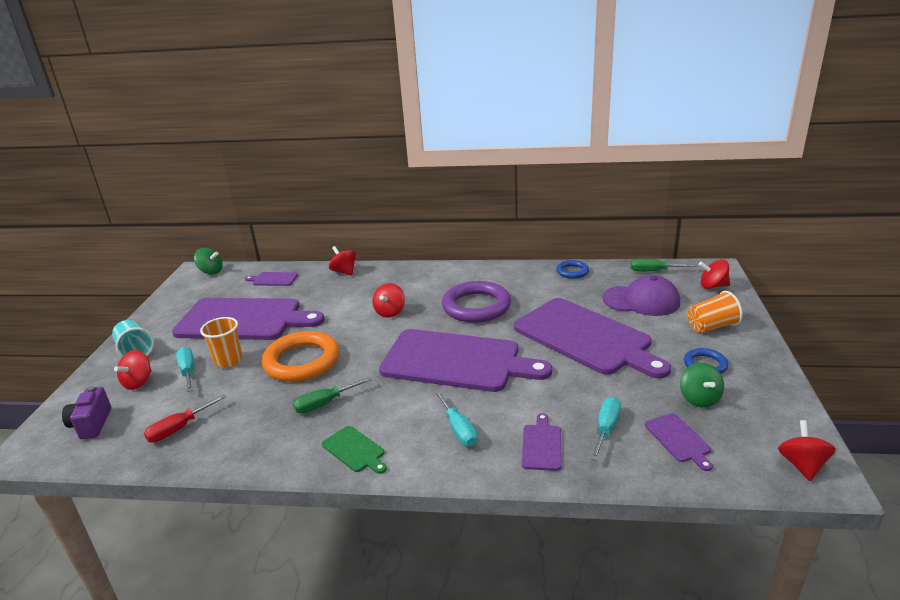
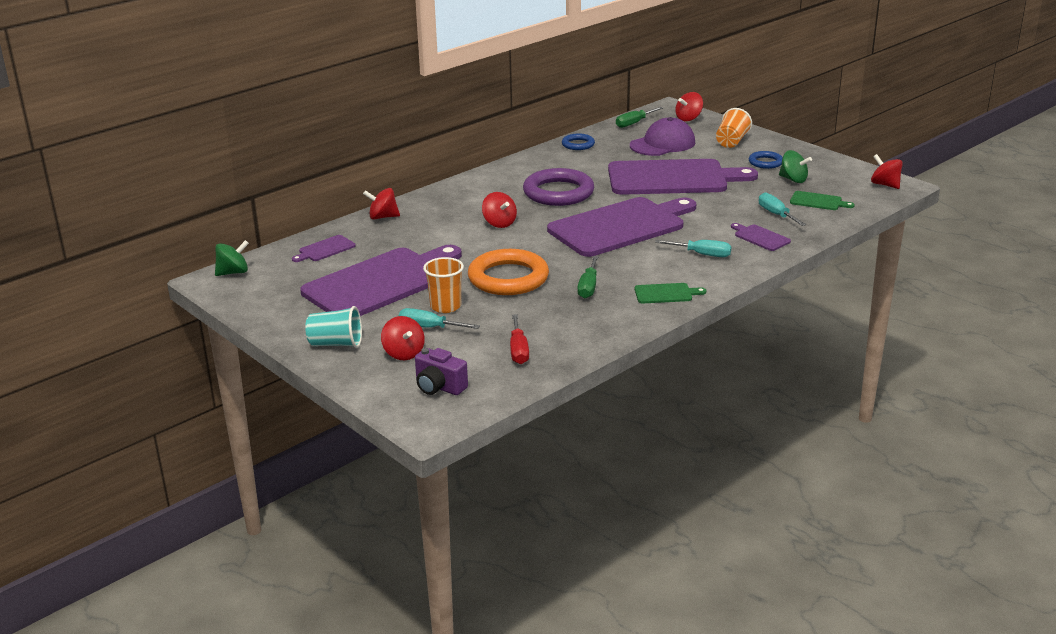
camera: 50 degrees left, 0 degrees up
(678, 439) = (818, 201): purple cutting board -> green cutting board

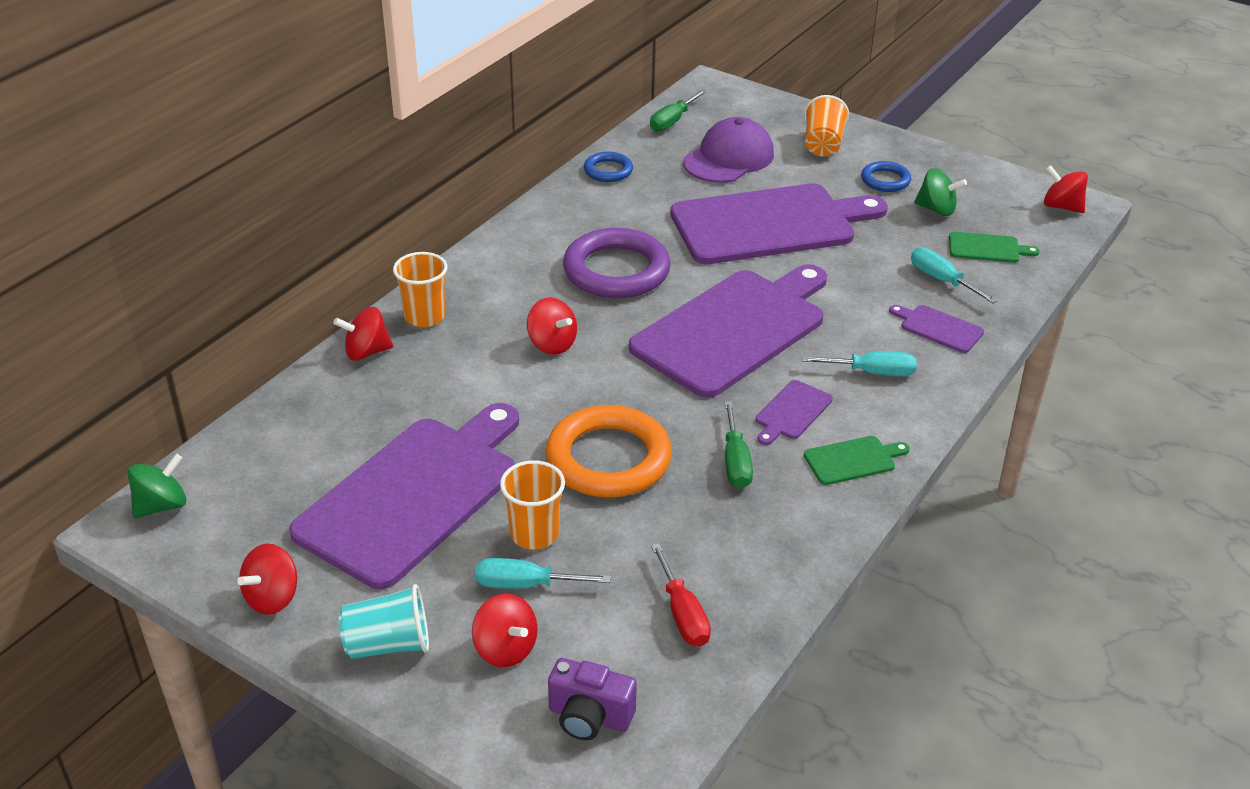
camera: 15 degrees left, 10 degrees up
(325, 249) = (297, 433): purple cutting board -> purple cutting board (792, 412)
(426, 204) = (424, 316): none -> orange cup
(688, 118) = (745, 105): red spinning top -> red spinning top (272, 598)

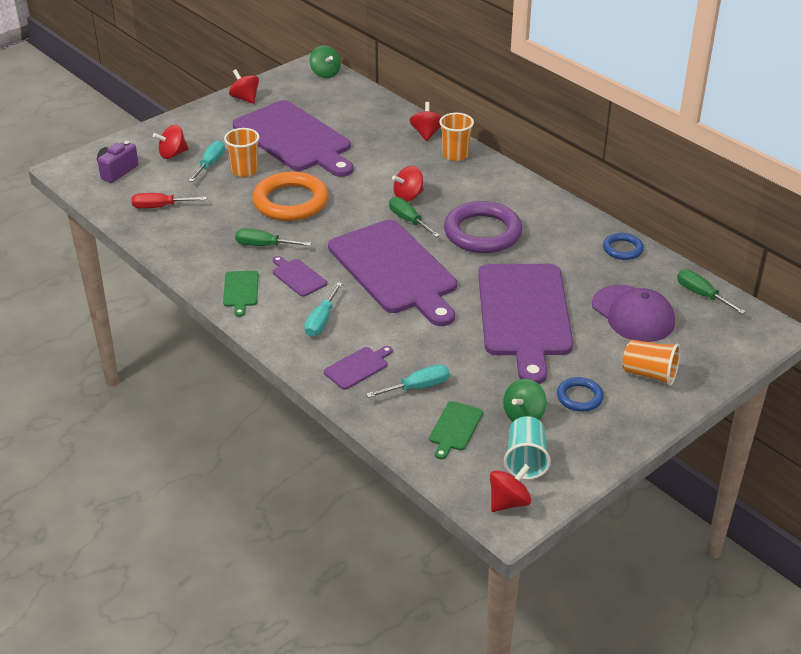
camera: 105 degrees right, 0 degrees up
(388, 644) = (196, 125): turquoise cup -> turquoise cup (525, 460)
(613, 335) = (408, 220): none -> green screwdriver

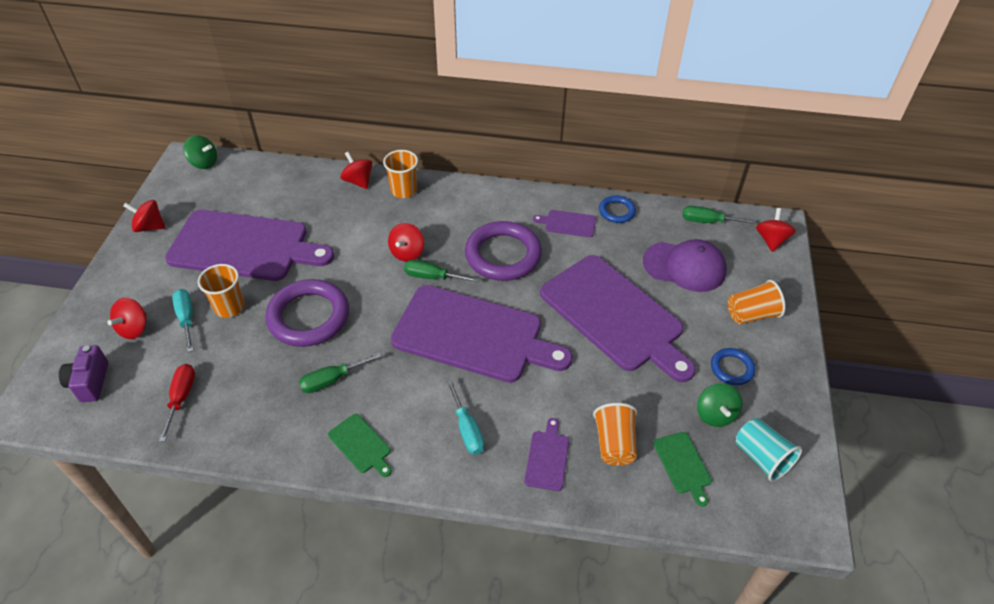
camera: 40 degrees left, 10 degrees up
(160, 207) = (181, 398): red screwdriver -> red screwdriver turned 135 degrees clockwise
(290, 201) = (308, 317): orange ring -> purple ring
(298, 276) = (398, 395): purple cutting board -> purple cutting board (568, 223)
(418, 387) = (614, 444): turquoise screwdriver -> orange cup
(508, 502) = (794, 508): red spinning top -> red spinning top (771, 240)

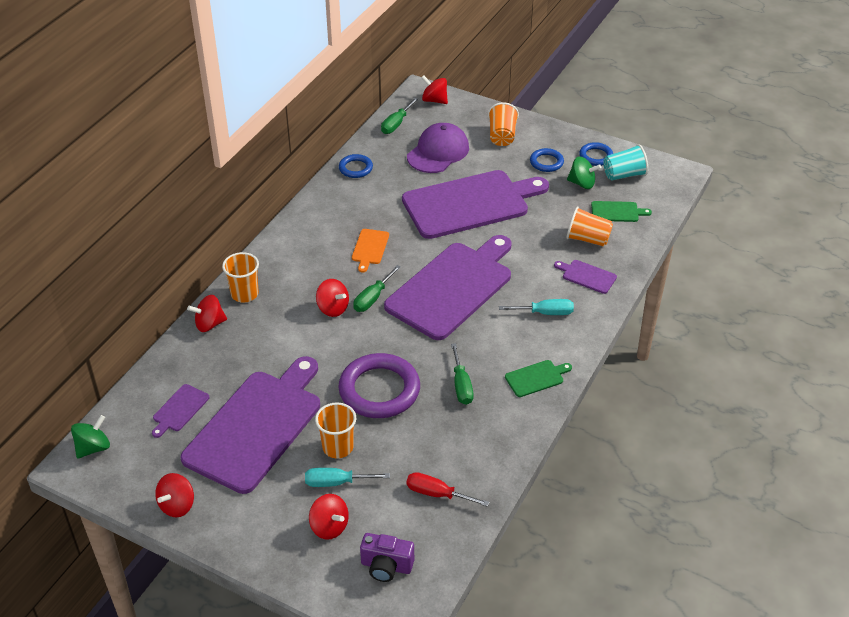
camera: 70 degrees left, 5 degrees down
(503, 255) = (370, 248): purple ring -> orange cutting board
(568, 223) = (353, 200): purple cutting board -> purple cutting board (179, 410)
(778, 417) = (596, 156): none -> blue ring

